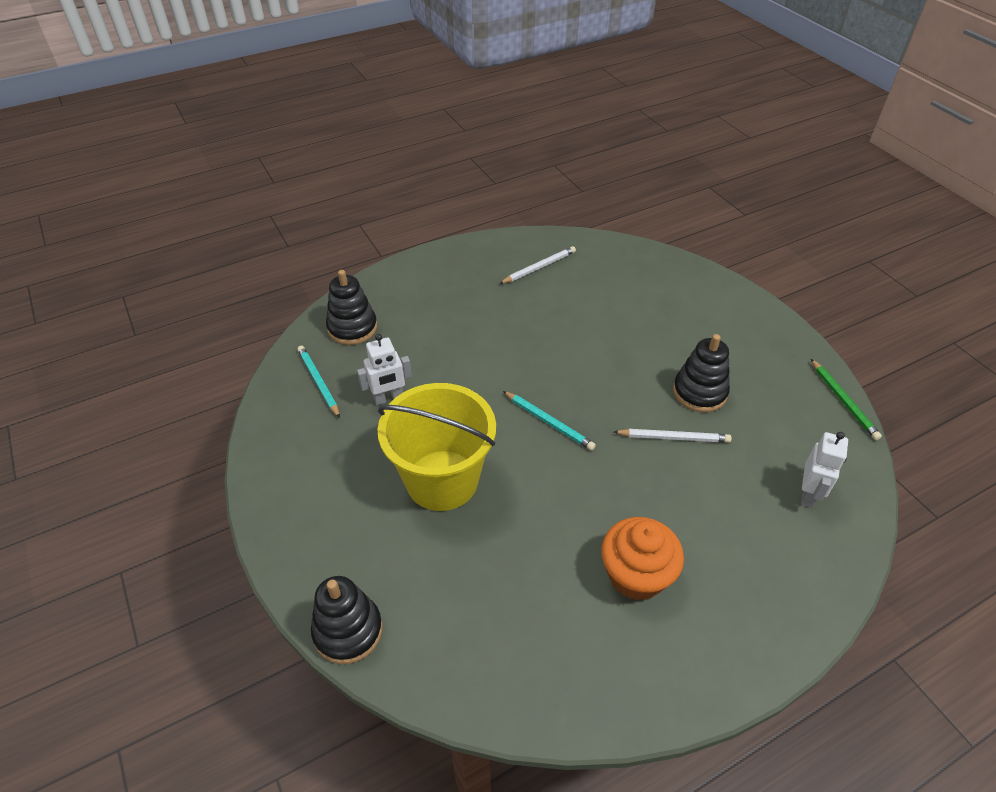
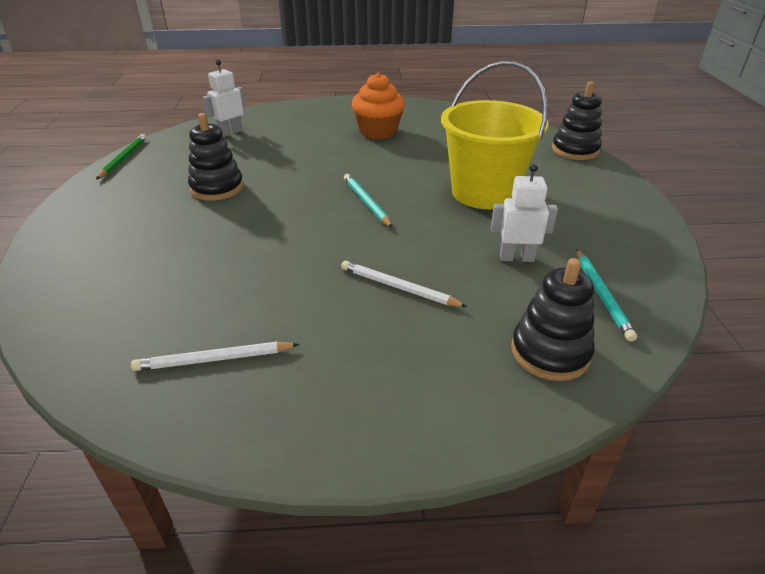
camera: 155 degrees left, 10 degrees down
(673, 438) = (277, 171): white pencil -> white pencil (399, 287)

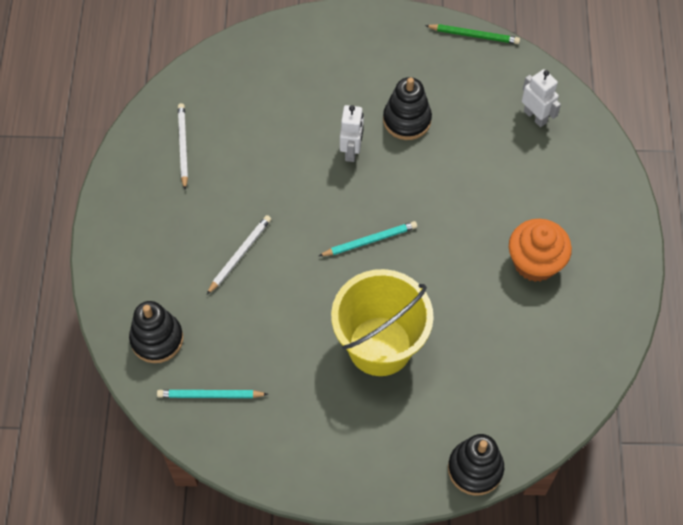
camera: 95 degrees right, 25 degrees up
(516, 258) = (267, 346): white robot -> white robot (351, 151)

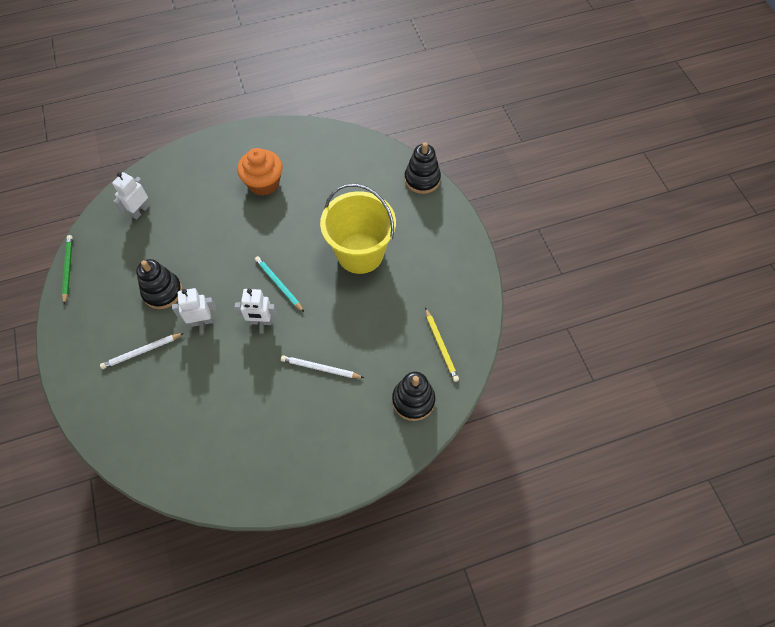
camera: 110 degrees left, 0 degrees up
(183, 146) = (231, 452): white pencil -> white pencil (142, 351)
(210, 395) = (441, 346): turquoise pencil -> yellow pencil
(326, 210) = (261, 321): none -> white robot

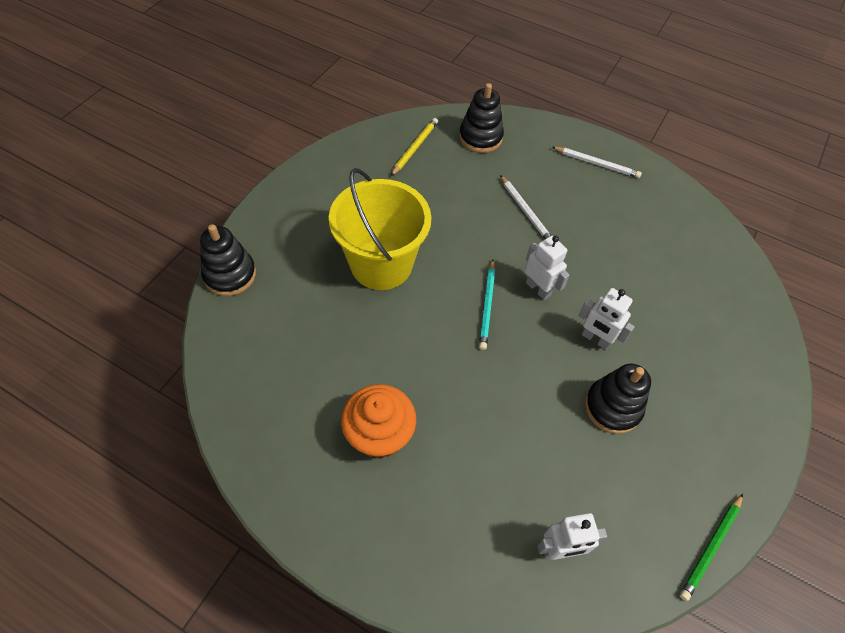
camera: 135 degrees left, 5 degrees down
(142, 351) = (680, 363): white pencil -> white pencil (596, 164)

